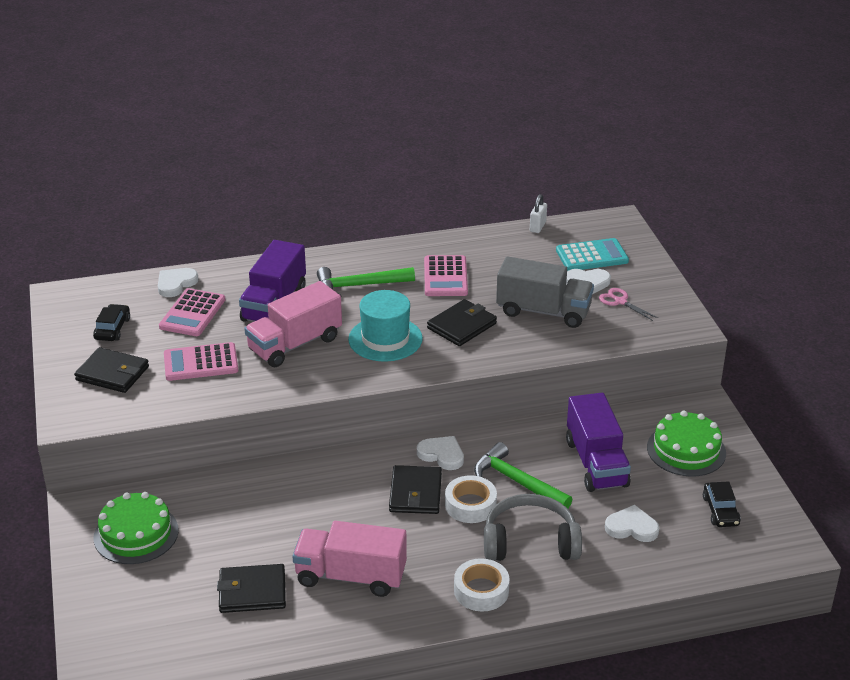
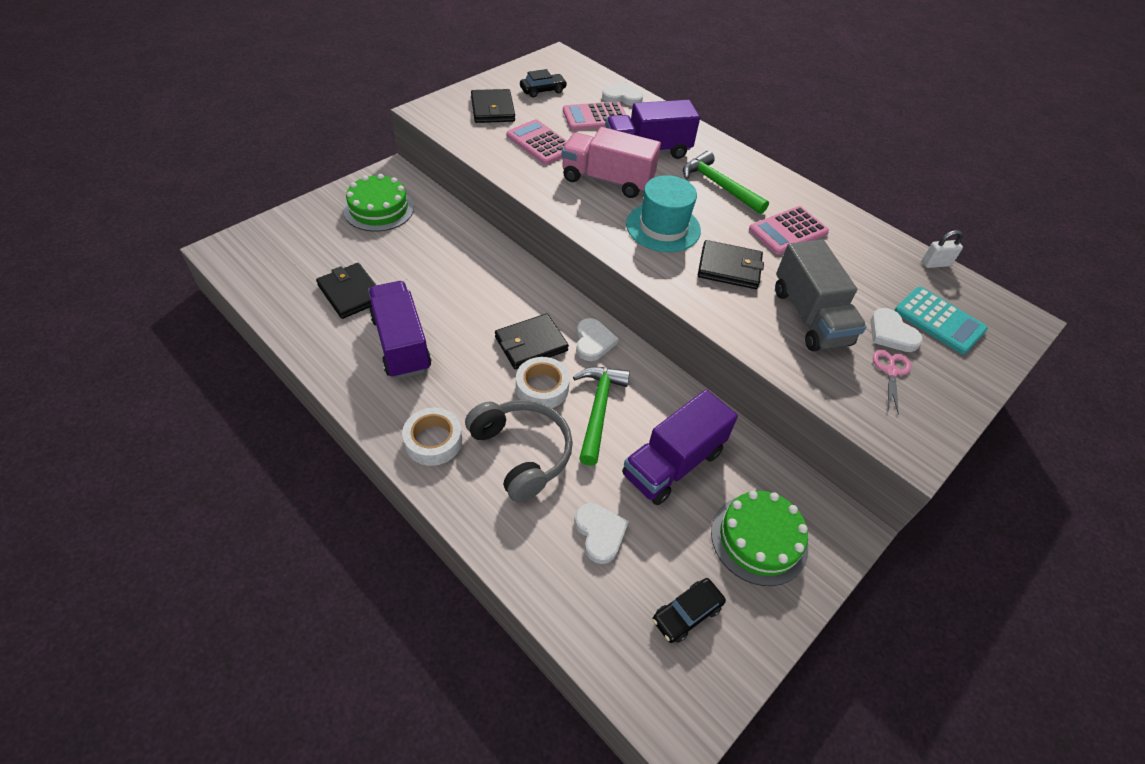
camera: 55 degrees right, 15 degrees up
(350, 576) = (401, 343): pink truck -> purple truck

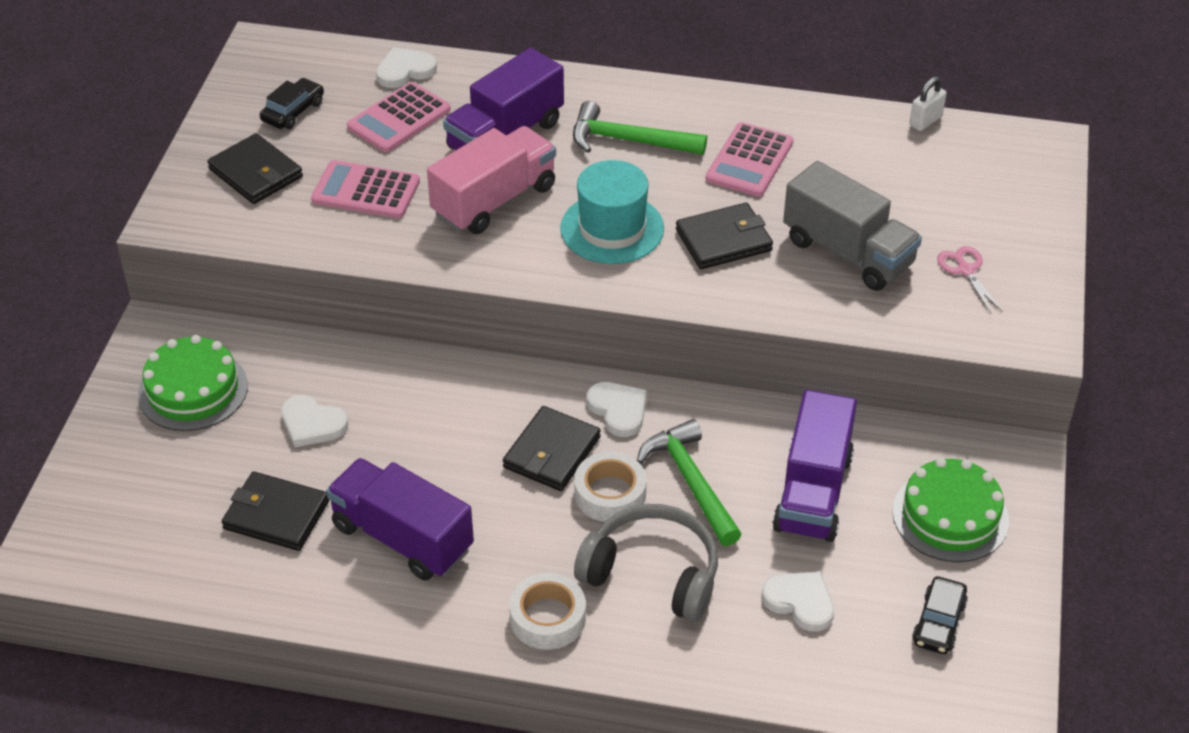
camera: 30 degrees left, 5 degrees down
(607, 180) = (494, 201): pink truck -> pink truck turned 150 degrees clockwise
(891, 333) = (938, 228): white heart -> white heart (312, 424)
(939, 320) = (972, 188): turquoise calculator -> none

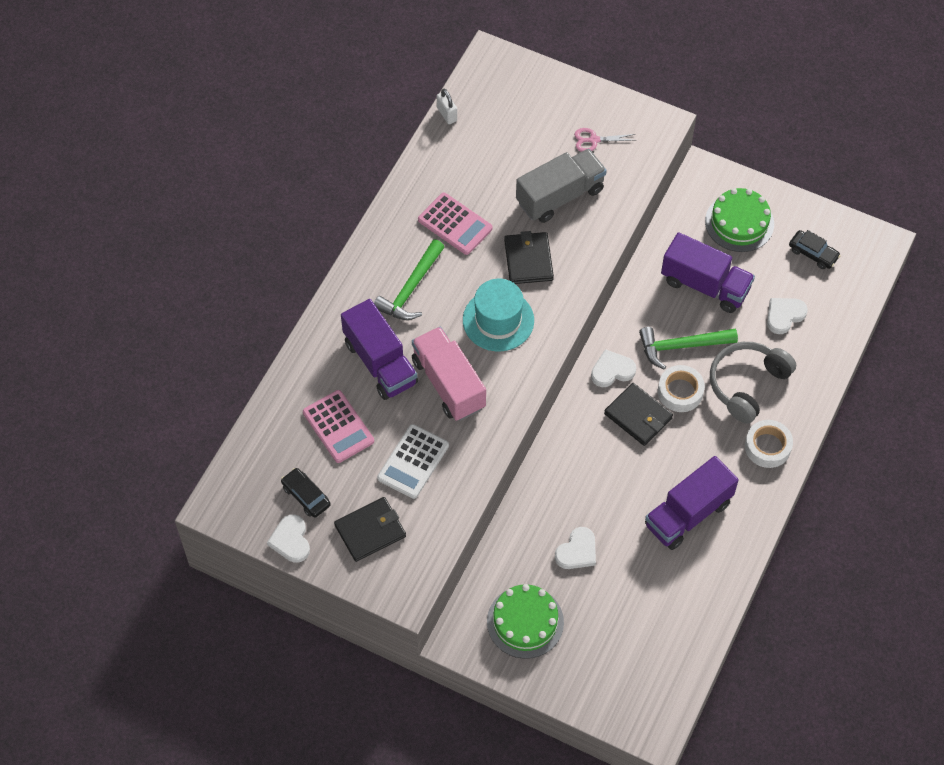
camera: 75 degrees left, 15 degrees up
(276, 515) = (652, 584): black wallet -> none
(366, 191) = (413, 462): pink calculator -> white calculator
(405, 71) = (282, 413): white heart -> white heart (291, 540)

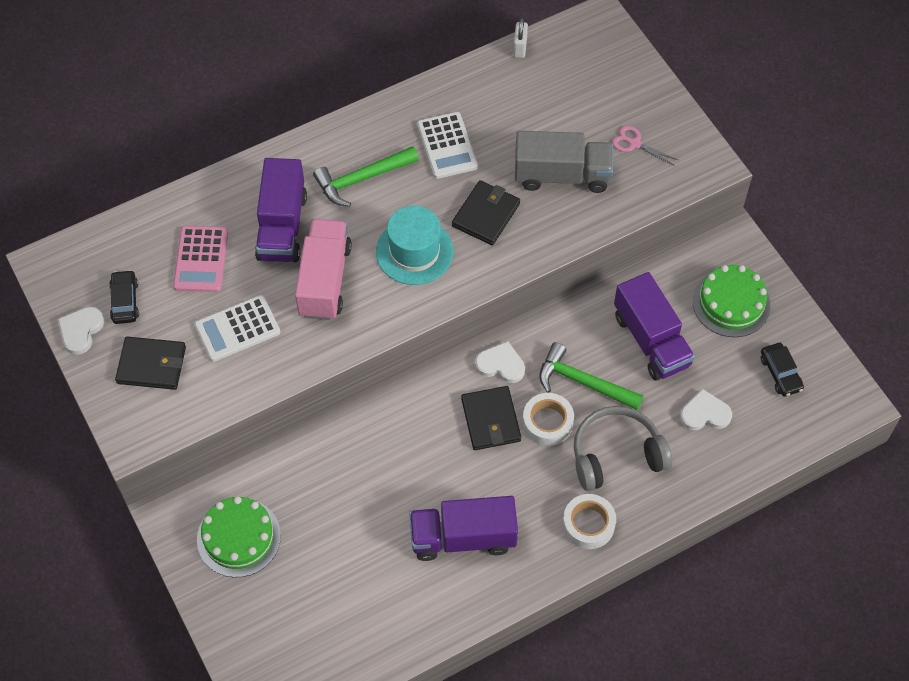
camera: 35 degrees right, 0 degrees up
(455, 224) = (447, 146): pink calculator -> white calculator
(577, 551) = (336, 505): white heart -> none

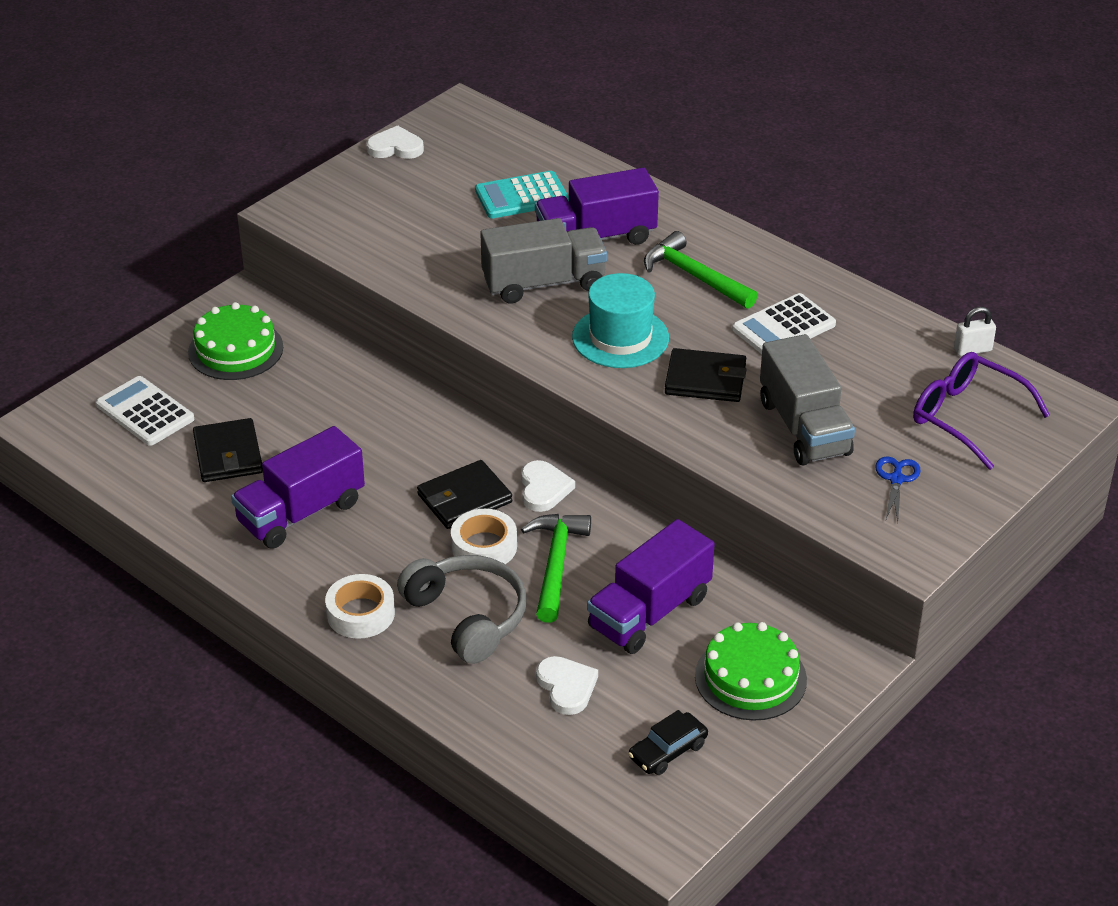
camera: 70 degrees right, 20 degrees down
(125, 301) = (444, 164): black car -> none
(151, 365) = (378, 199): black wallet -> black wallet (228, 454)
(201, 259) = (522, 196): pink calculator -> turquoise calculator
(237, 329) = (450, 241): white calculator -> white calculator (145, 412)
(324, 280) = (544, 283): pink truck -> grey truck
(463, 537) = (301, 513): purple truck -> purple truck turned 105 degrees counterclockwise
(588, 79) = (967, 417): none -> purple glasses
(634, 143) = (896, 479): pink scissors -> blue scissors

